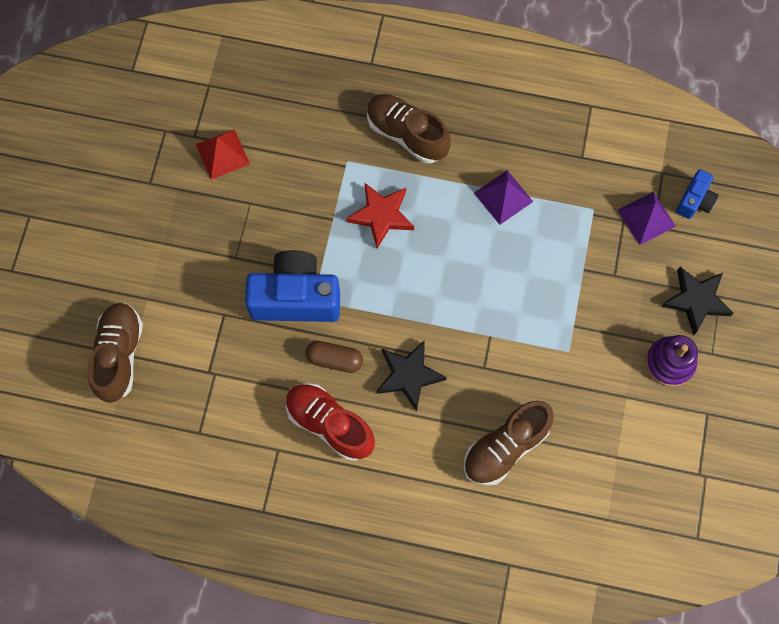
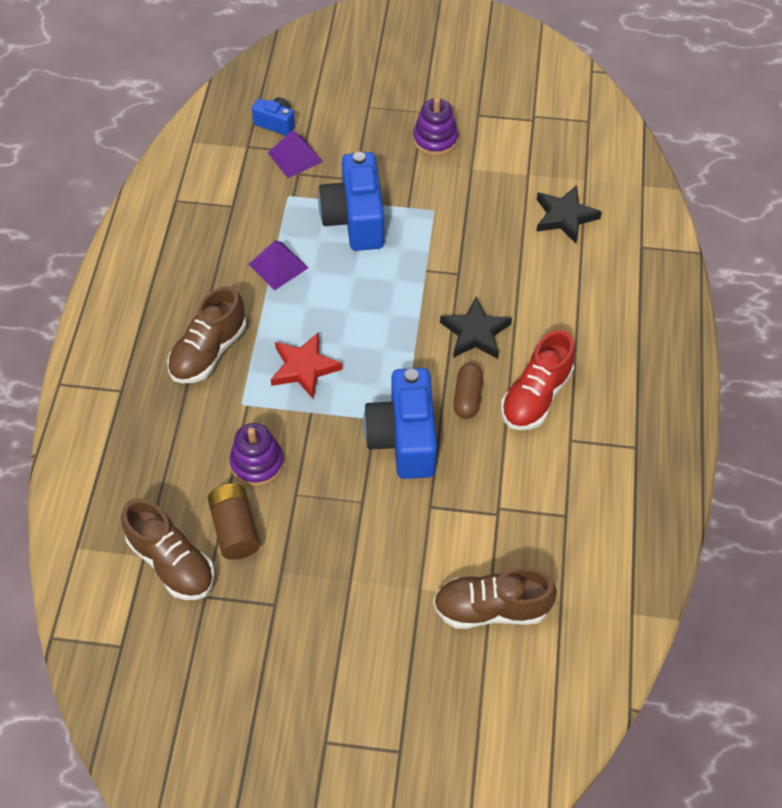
camera: 95 degrees left, 15 degrees down
(222, 154) = (235, 529): red pyramid -> brown battery
(284, 172) = (257, 463): none -> purple stacking toy
(505, 447) = (534, 253): brown shoe -> brown shoe (172, 562)
(559, 272) = (355, 219): none -> blue camera
(696, 300) = (374, 122): black star -> black star (564, 217)

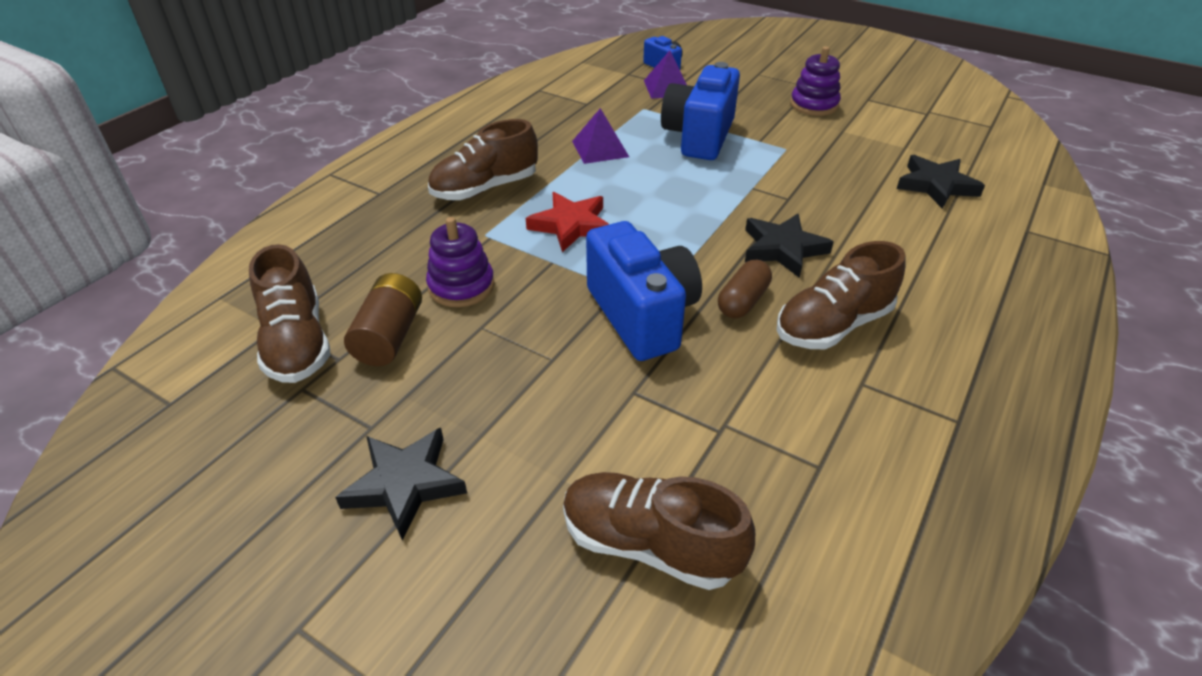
camera: 25 degrees right, 15 degrees down
(325, 633) = (404, 484): none -> black star
(404, 438) = (642, 315): blue camera -> blue camera turned 135 degrees clockwise
(536, 396) = (833, 325): red shoe -> brown shoe

